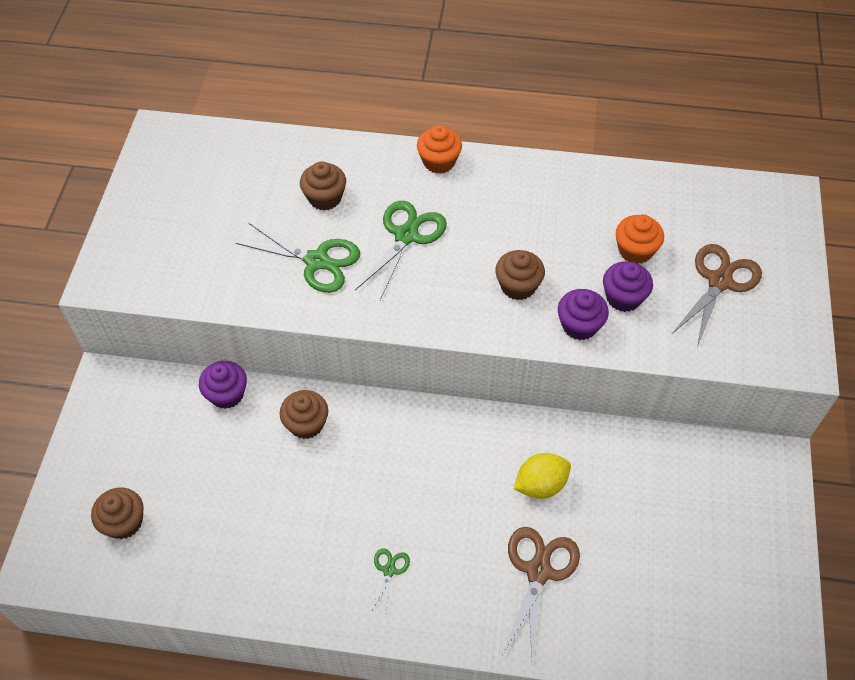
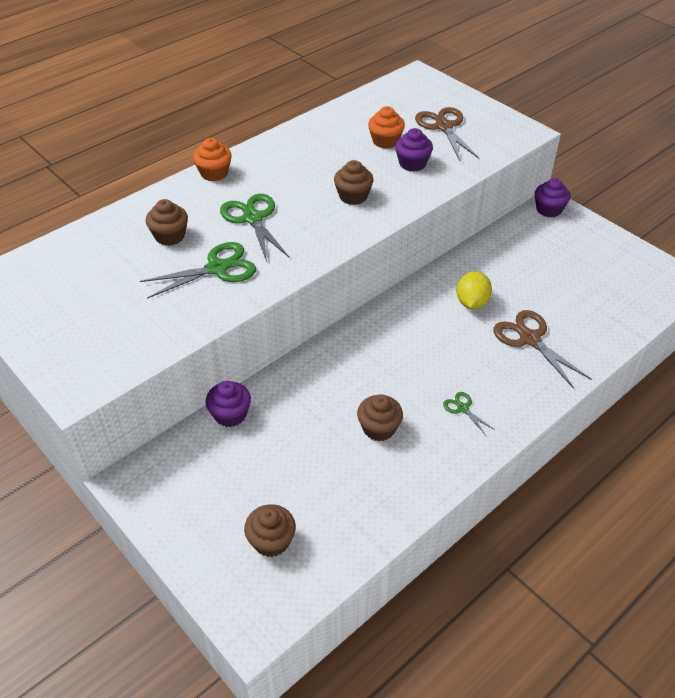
camera: 50 degrees left, 10 degrees down
(306, 424) = (305, 385): brown cupcake -> brown cupcake (379, 428)
(579, 325) = (411, 190): purple cupcake -> purple cupcake (548, 210)

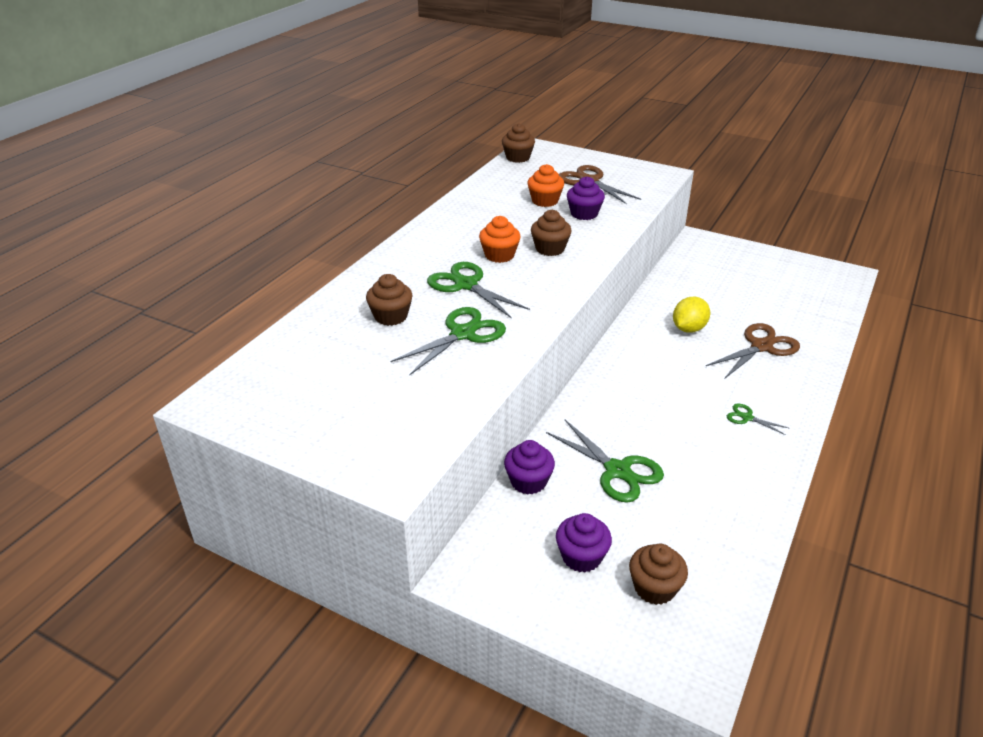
camera: 20 degrees left, 10 degrees down
(214, 173) = (396, 255): orange cupcake -> orange cupcake (499, 255)
(311, 426) = (617, 471): none -> green scissors
(379, 428) = (683, 455): brown cupcake -> brown cupcake (518, 157)
(471, 302) = (688, 329): yellow lemon -> yellow lemon turned 45 degrees clockwise
(530, 339) = (761, 346): brown scissors -> brown scissors turned 105 degrees clockwise
(548, 210) = (699, 243): purple cupcake -> purple cupcake (581, 557)

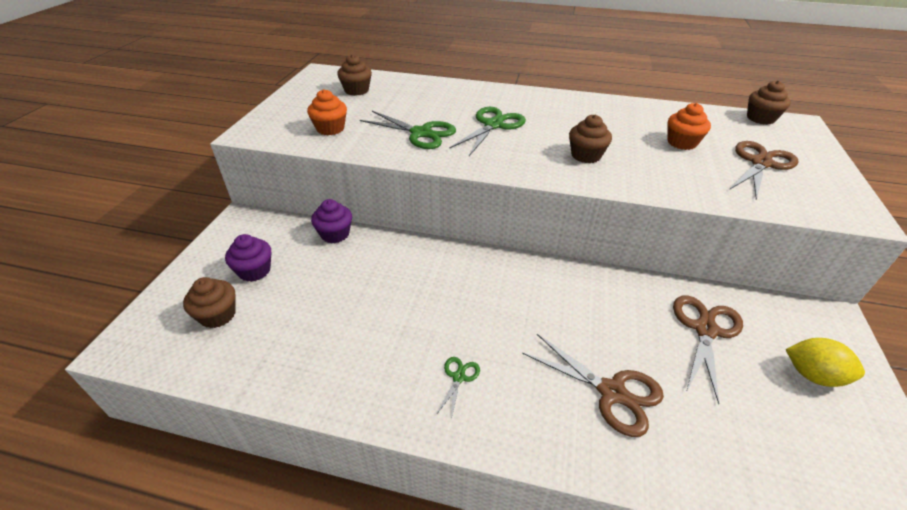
camera: 75 degrees right, 5 degrees up
(391, 316) = (432, 104): brown cupcake -> brown cupcake (356, 90)
(499, 255) = (553, 133): orange cupcake -> orange cupcake (330, 128)
(584, 214) = (678, 167): purple cupcake -> none
(617, 471) = (354, 281): green scissors -> none
(688, 329) = (606, 318): yellow lemon -> yellow lemon (812, 375)
(705, 290) = (705, 330): none -> brown scissors

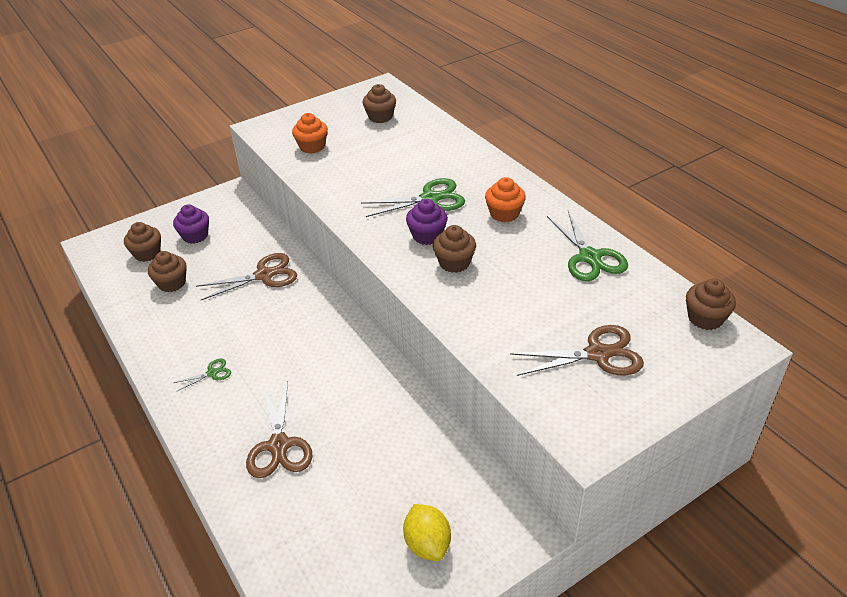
camera: 45 degrees right, 0 degrees up
(290, 325) = (172, 283): none -> brown cupcake
(335, 234) = (268, 236): purple cupcake -> purple cupcake (427, 236)
(421, 133) = (365, 180): green scissors -> green scissors (590, 257)
(682, 143) = (562, 296): orange cupcake -> orange cupcake (504, 214)
(705, 330) = (405, 461): brown scissors -> brown scissors (264, 275)

